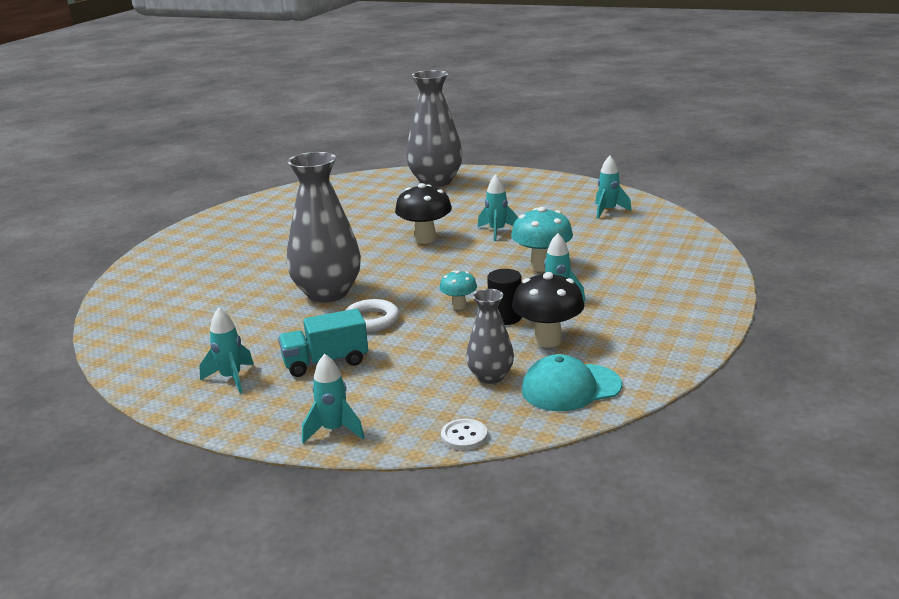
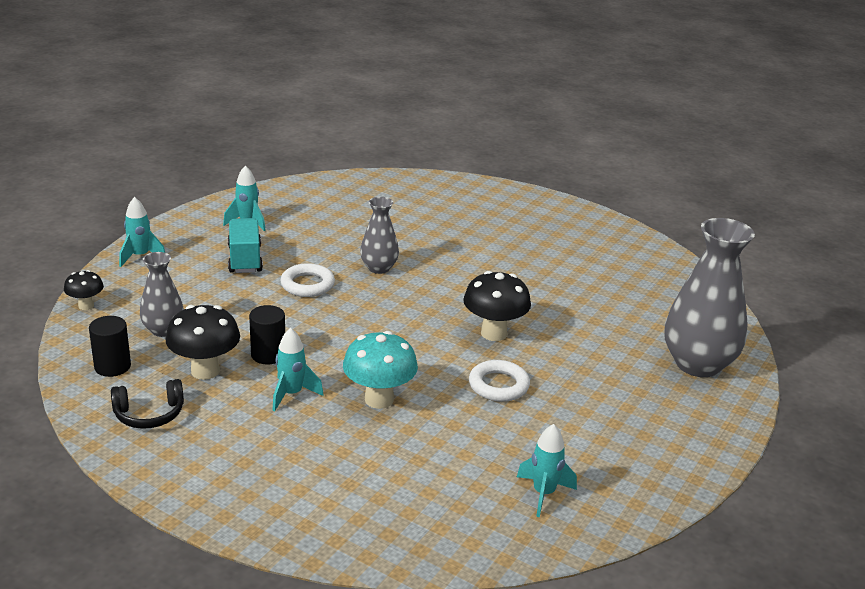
camera: 95 degrees right, 5 degrees up
(327, 293) = (379, 268): grey vase -> grey vase, size x0.54
(459, 306) = (310, 332): turquoise mushroom -> none
(464, 436) = (86, 306): white button -> black mushroom
(497, 231) = (498, 385): turquoise rocket -> white ring
(570, 388) = (112, 366): turquoise cap -> black cylinder
(629, 351) = (149, 414): none -> black headphones

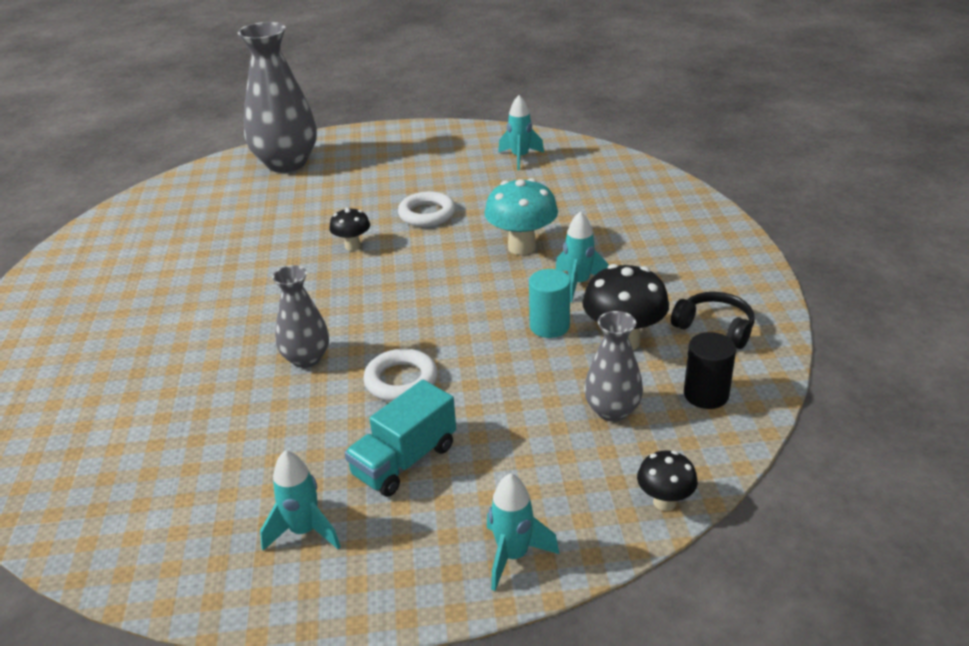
camera: 125 degrees left, 5 degrees up
(268, 355) = (549, 326): black cylinder -> turquoise cylinder
(494, 333) = (352, 246): black mushroom -> black mushroom, size x0.57

